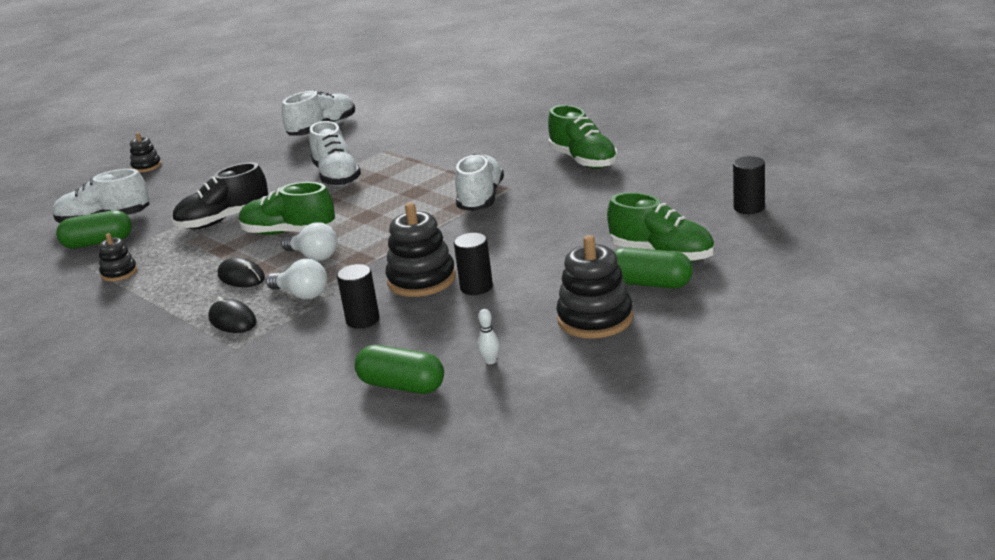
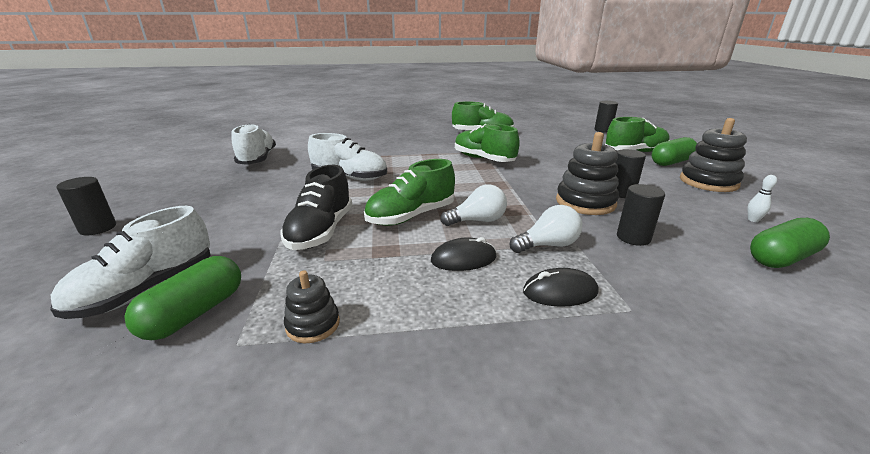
camera: 55 degrees left, 0 degrees up
(146, 166) = (98, 228): black stacking toy -> black cylinder
(481, 198) = (483, 159): white shoe -> green shoe

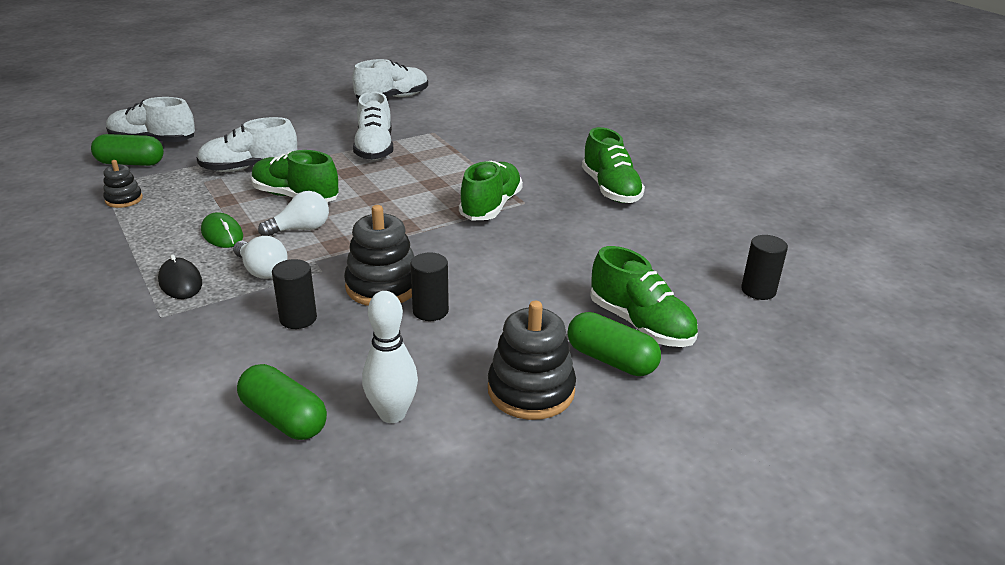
camera: 65 degrees right, 5 degrees up
(98, 228) = (225, 98): black cylinder -> none
(321, 231) = (249, 168): black shoe -> white shoe
(463, 259) = (222, 234): black mouse -> green mouse
(477, 221) = (300, 229): white light bulb -> white light bulb turned 75 degrees counterclockwise
(753, 220) = (392, 414): white bowling pin -> white bowling pin, size x2.11

